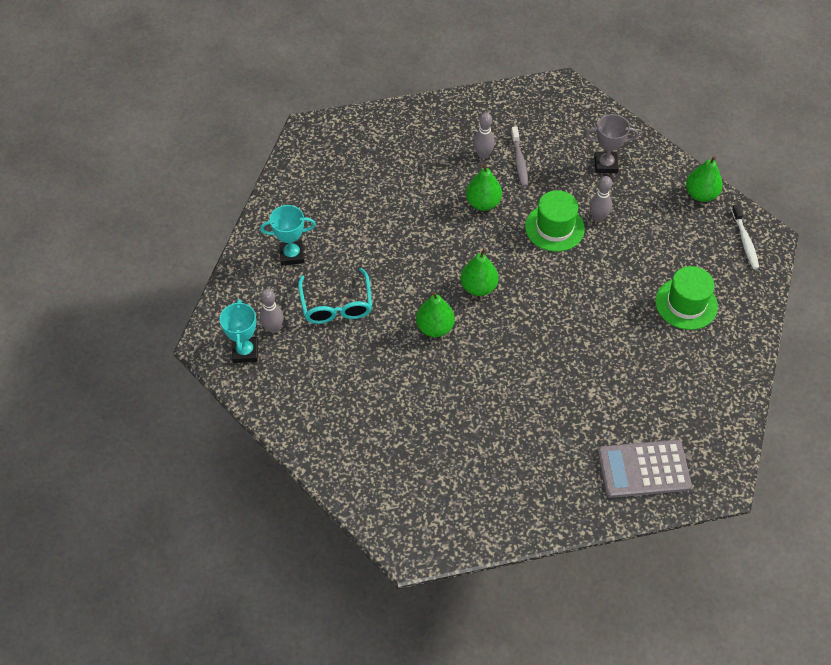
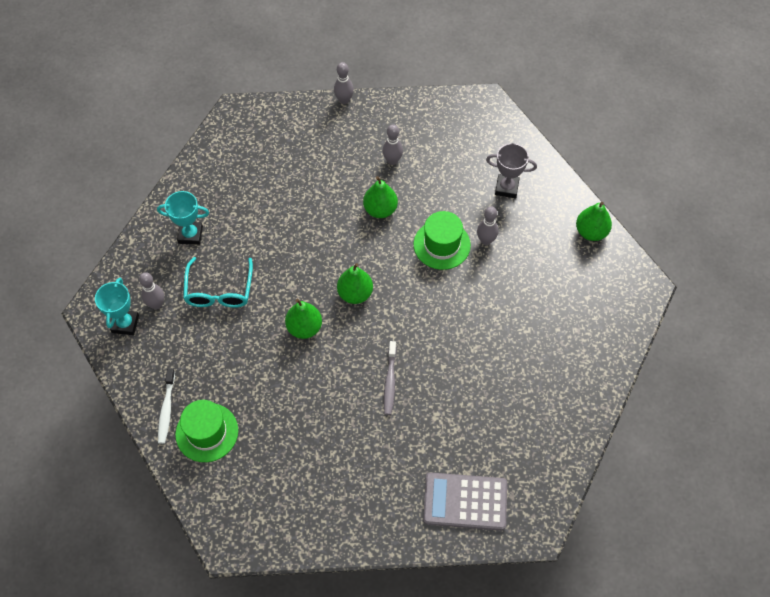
camera: 10 degrees right, 5 degrees up
(418, 104) = (344, 100): none -> grey bowling pin
(519, 161) = (425, 172): grey toothbrush -> grey toothbrush (390, 382)
(686, 304) = (548, 341): green hat -> green hat (207, 432)
(745, 241) = (621, 286): white toothbrush -> white toothbrush (166, 409)

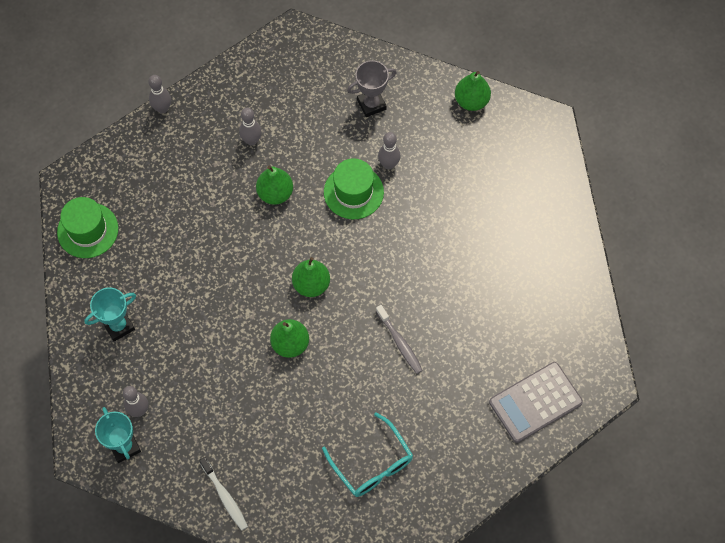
camera: 35 degrees left, 5 degrees up
(207, 432) = (276, 492): green hat -> green hat (87, 230)
(219, 291) = (187, 360): turquoise glasses -> turquoise glasses (372, 463)

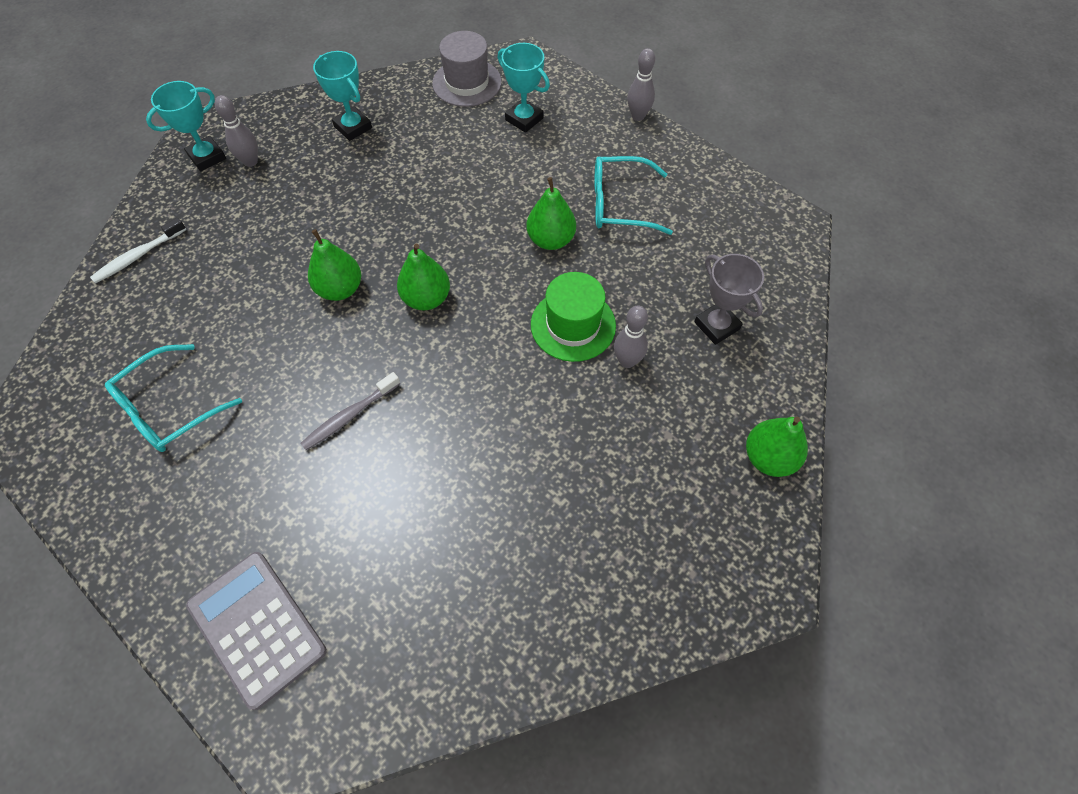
camera: 80 degrees right, 5 degrees down
(87, 230) = (467, 83): green hat -> grey hat
(144, 192) = (524, 119): none -> turquoise trophy
(251, 140) = (620, 204): grey bowling pin -> turquoise glasses

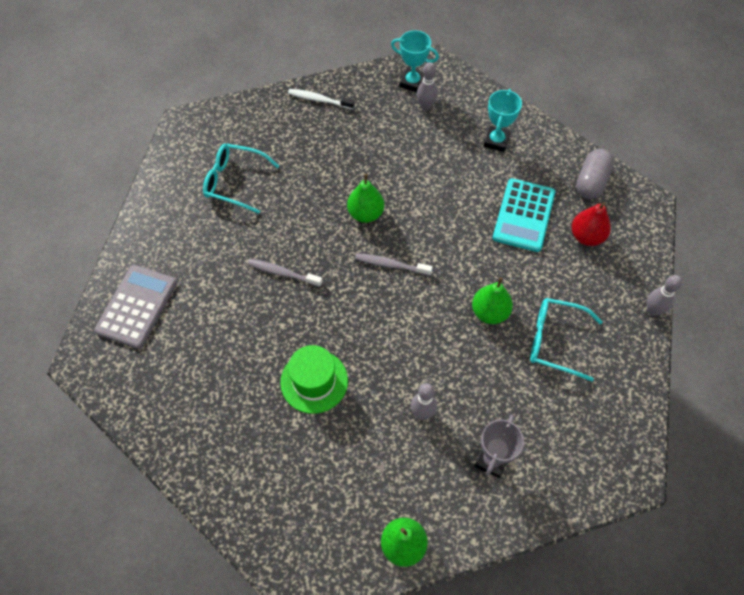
camera: 60 degrees right, 0 degrees up
(426, 298) = (390, 265): green pear -> grey toothbrush
(460, 153) = (523, 215): none -> turquoise calculator
(467, 83) = (591, 182): grey hat -> grey capsule
(524, 119) = (586, 236): turquoise trophy -> red pear
(573, 325) = (428, 363): green hat -> green hat (314, 381)
(620, 204) = (555, 341): turquoise glasses -> turquoise glasses turned 45 degrees counterclockwise

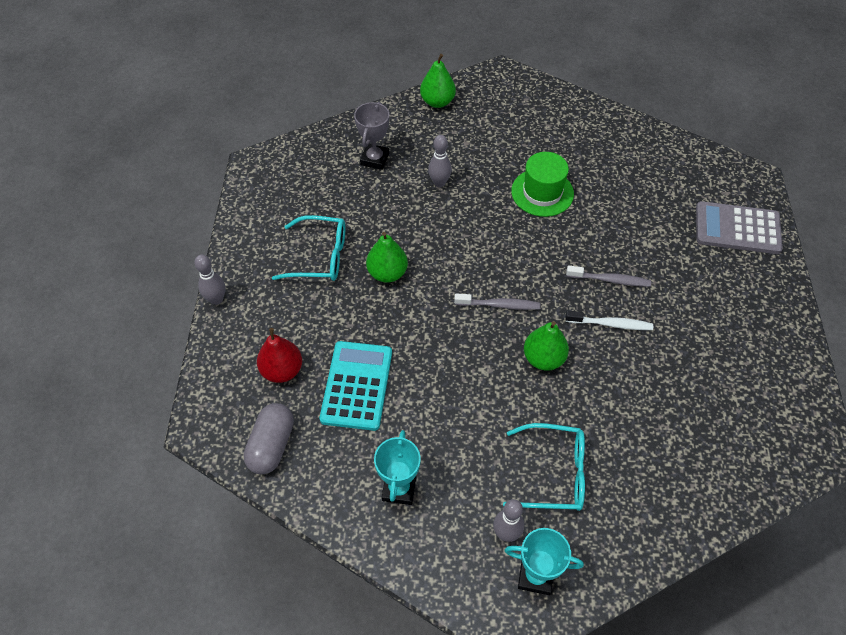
camera: 170 degrees right, 5 degrees down
(137, 306) = (737, 228): grey calculator -> grey calculator turned 90 degrees clockwise
(234, 182) = (712, 374): turquoise glasses -> turquoise glasses (554, 473)
(319, 100) = (660, 518): white toothbrush -> white toothbrush (611, 324)

